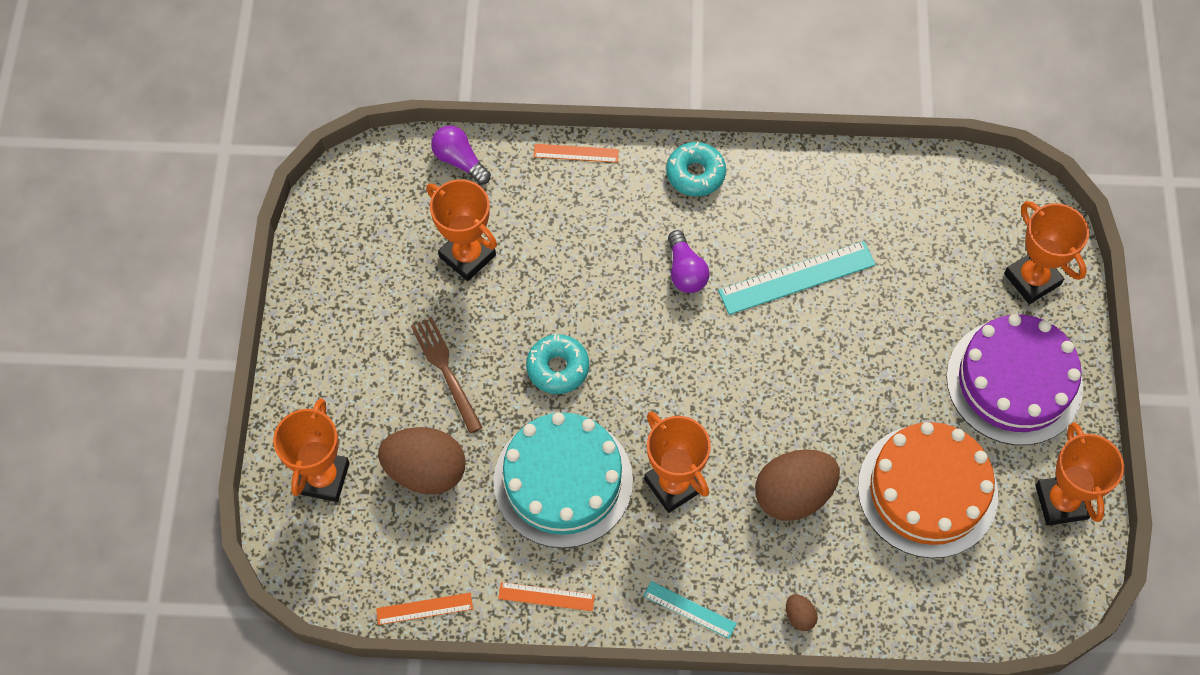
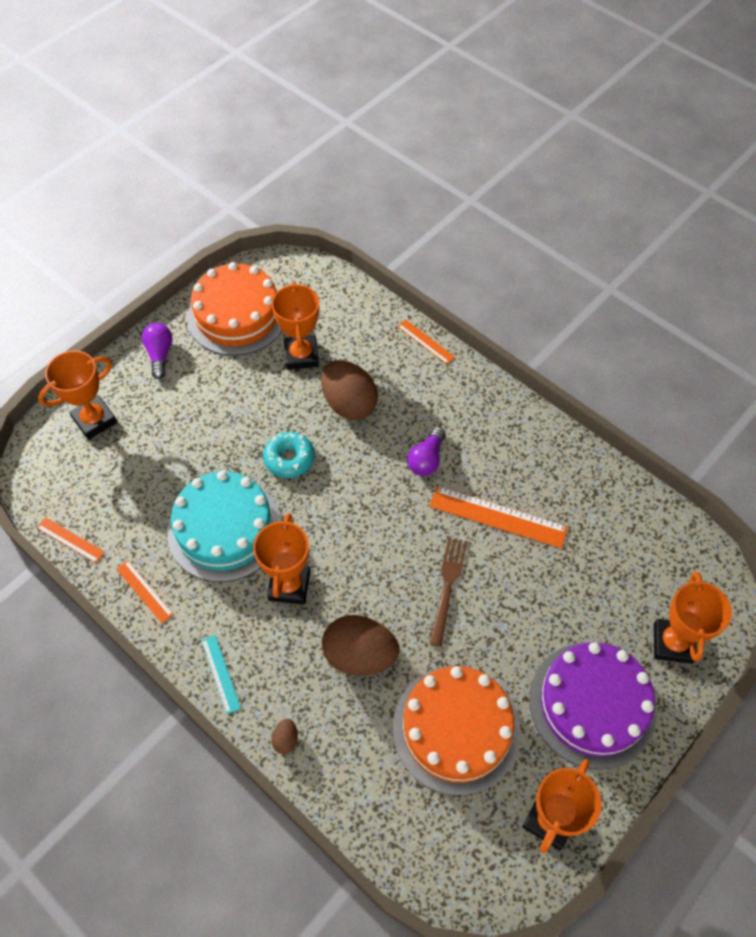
camera: 40 degrees right, 5 degrees down
(358, 261) = (237, 315): none -> orange cake
(426, 471) = (153, 460): brown egg -> brown egg (349, 403)
(445, 369) = (223, 410): brown fork -> brown fork (448, 585)
(459, 161) = (351, 299): purple light bulb -> purple light bulb (160, 354)
(695, 174) = (491, 405): turquoise donut -> none
(797, 278) = (498, 517): turquoise ruler -> orange ruler

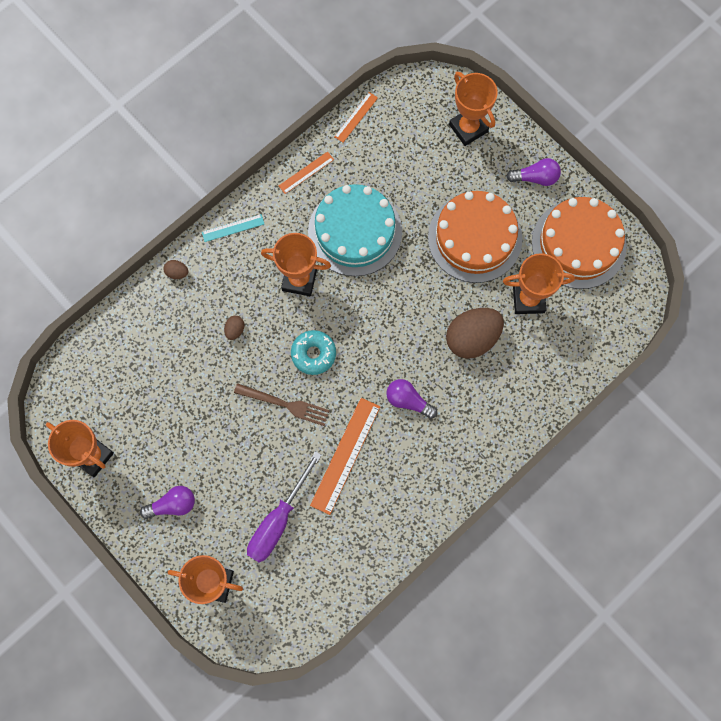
camera: 95 degrees right, 15 degrees up
(289, 459) = (417, 284): turquoise donut -> turquoise donut (313, 354)
(360, 655) = (235, 330): brown egg -> brown egg, size x0.42
(426, 341) = (539, 415): orange ruler -> none
(456, 729) = (168, 396): orange cake -> orange cake (475, 238)
(585, 580) = (278, 520): none -> purple screwdriver
(592, 704) = (173, 505): purple cake -> purple light bulb

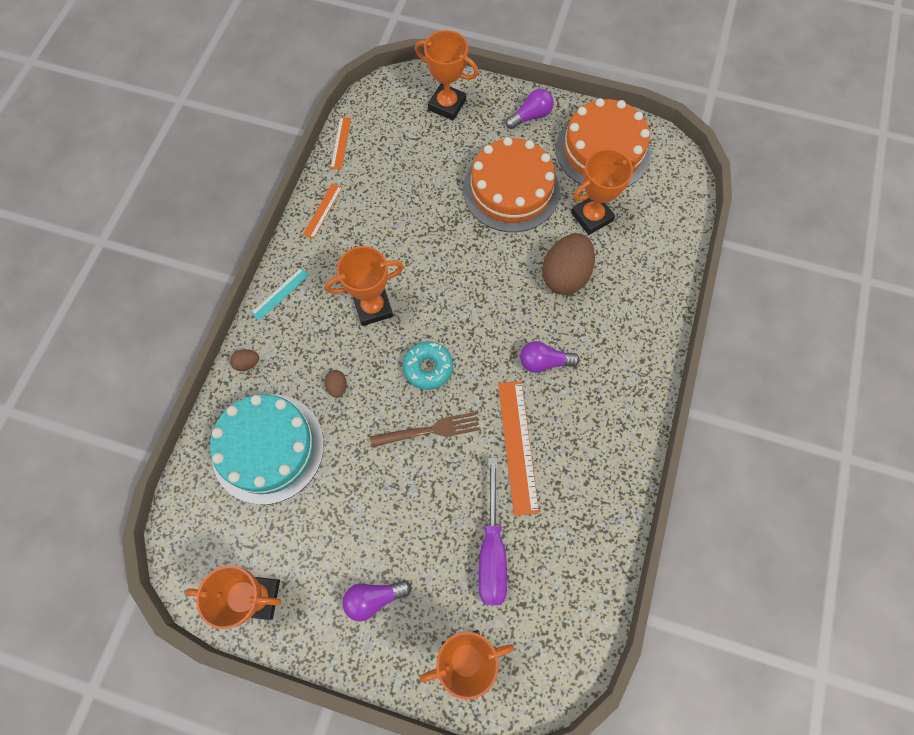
camera: 30 degrees left, 5 degrees down
(173, 505) = (374, 598): purple light bulb -> purple light bulb turned 150 degrees counterclockwise
(355, 231) = (399, 238): turquoise cake -> turquoise cake (268, 448)

